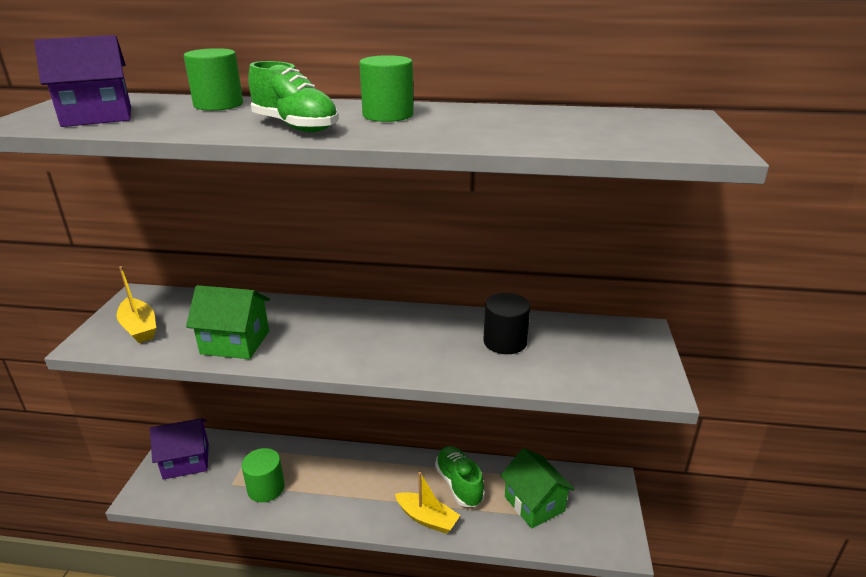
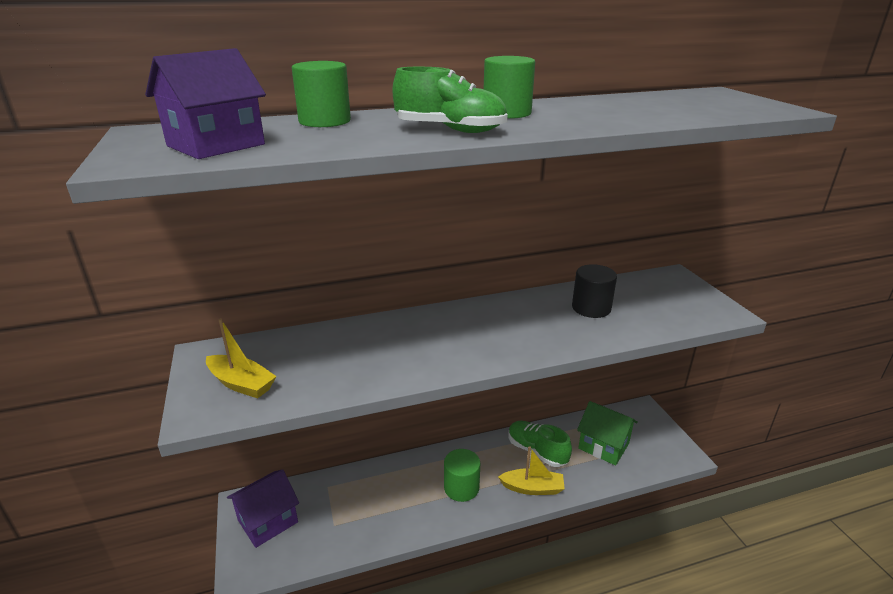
camera: 25 degrees left, 0 degrees up
(235, 342) = (361, 370): green house -> none
(266, 488) = (371, 516): green cylinder -> green cylinder (461, 487)

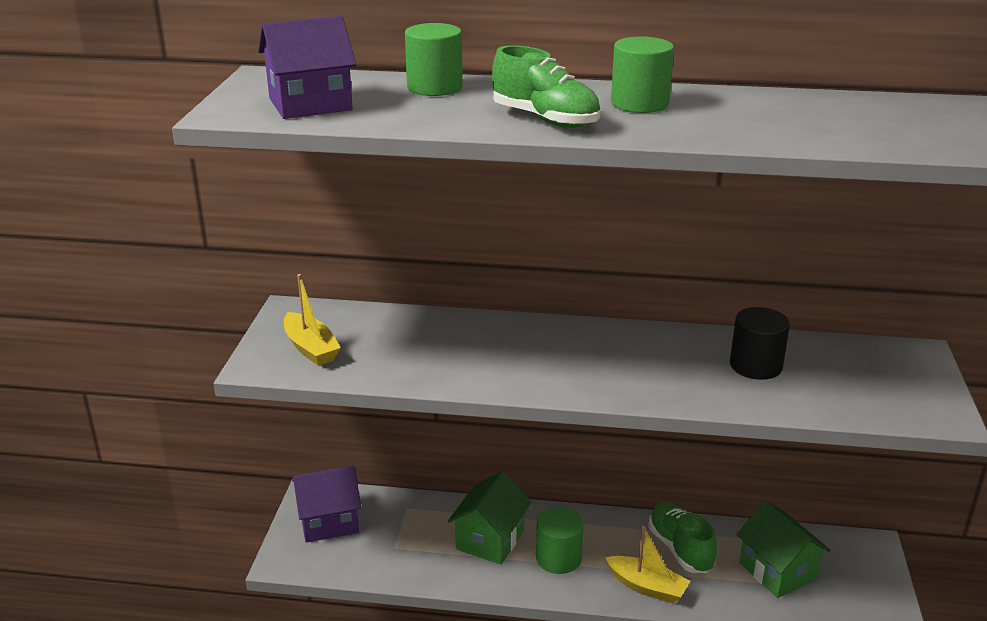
camera: 25 degrees right, 0 degrees up
(404, 491) = (490, 540): none -> green house

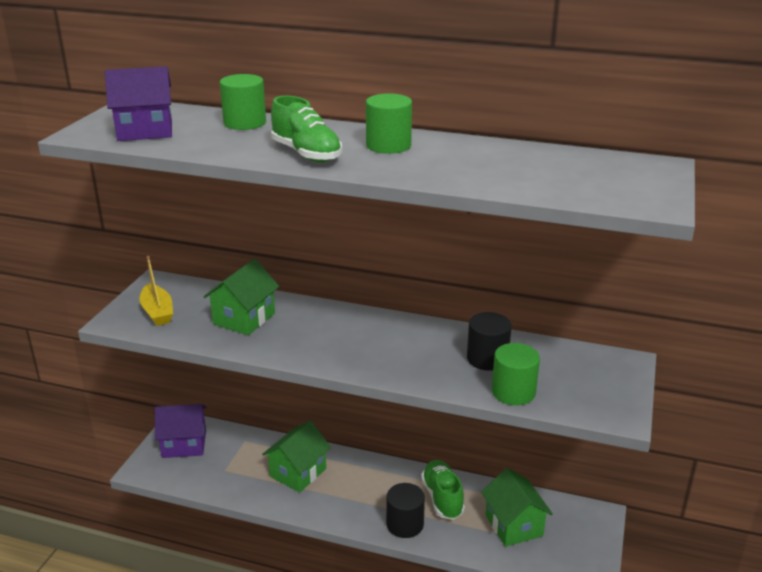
camera: 10 degrees right, 0 degrees up
(429, 346) = (244, 319): none -> green house
(558, 558) = (345, 493): green cylinder -> green cylinder (513, 392)
(647, 587) = (405, 524): yellow boat -> black cylinder

